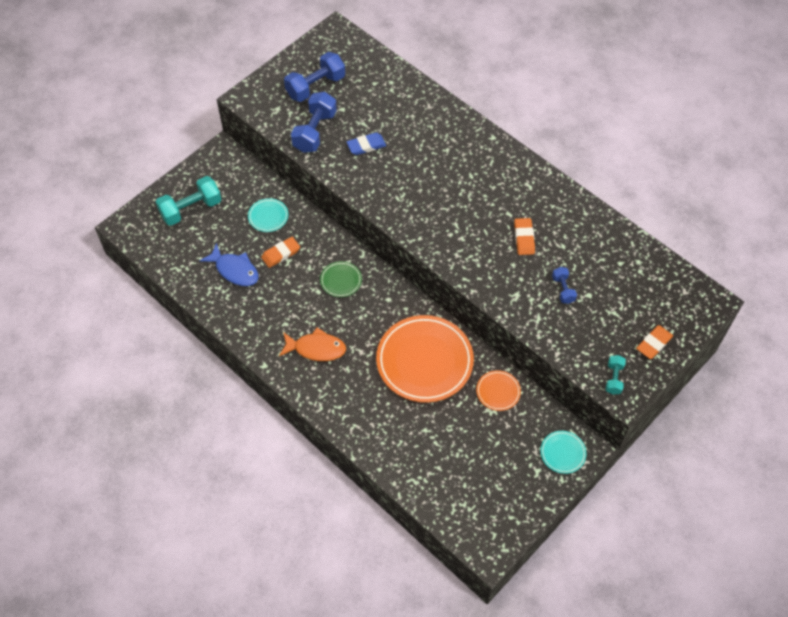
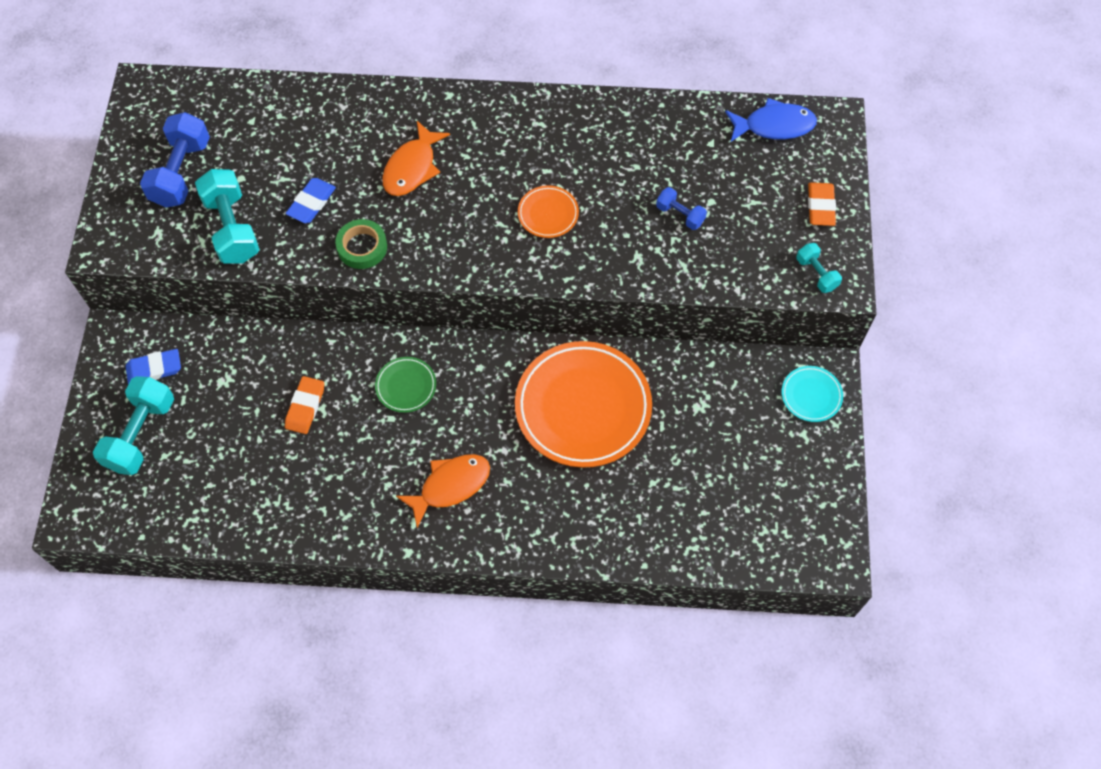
camera: 40 degrees left, 5 degrees up
(226, 181) = (154, 369): none -> blue eraser
(235, 270) = (267, 467): blue fish -> blue fish (774, 125)
(268, 217) = (248, 374): turquoise plate -> none
(315, 131) = (232, 228): blue dumbbell -> turquoise dumbbell
(371, 186) = (362, 247): none -> green tape
(436, 163) = (412, 168): none -> orange fish
(498, 392) = (689, 381): orange plate -> orange plate (548, 214)
(524, 238) = (588, 187): orange eraser -> none

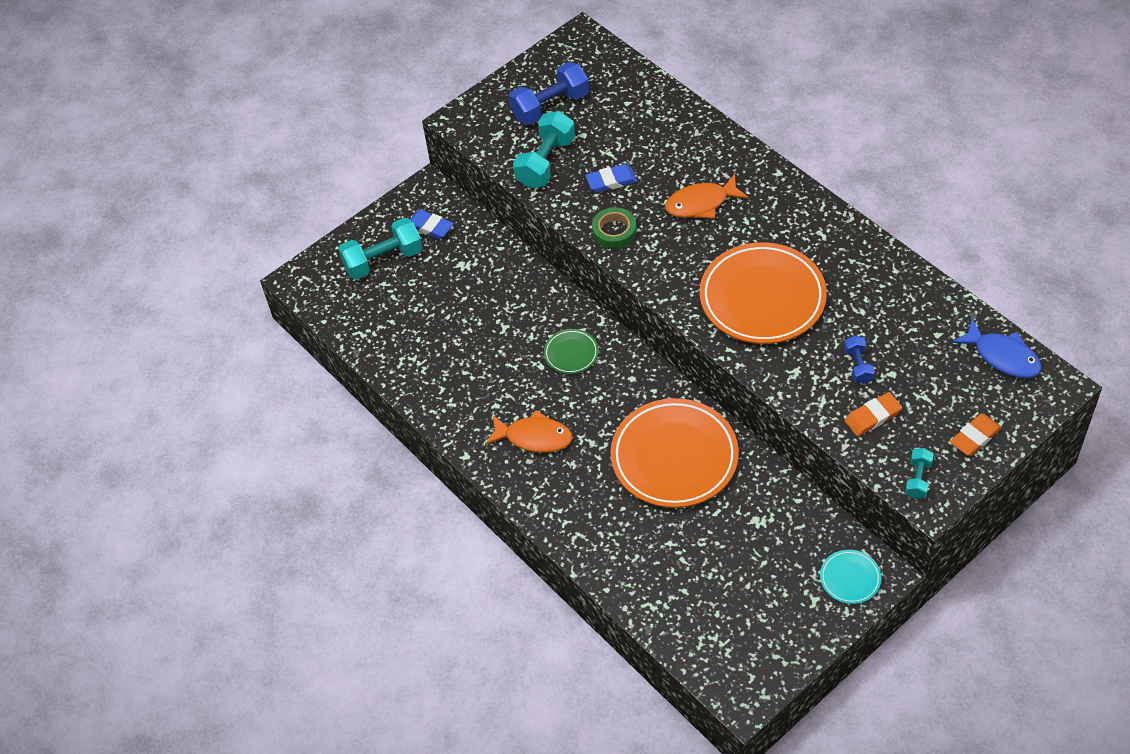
camera: 50 degrees right, 10 degrees down
(305, 407) = (495, 318): orange eraser -> orange eraser (872, 416)
(548, 214) = (762, 298): orange plate -> orange plate, size x2.22

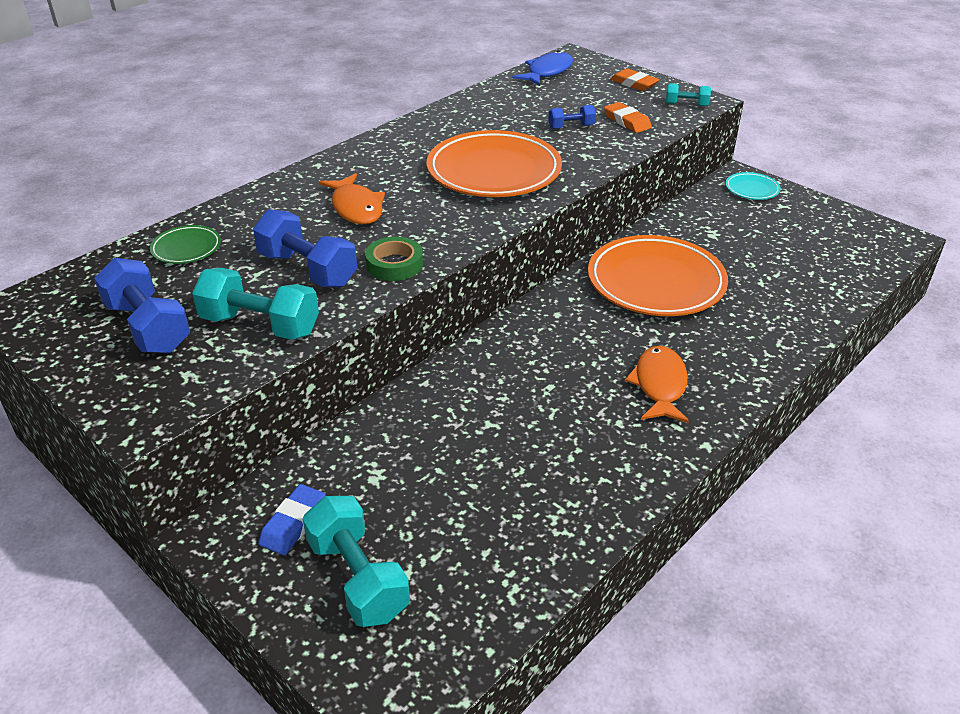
camera: 100 degrees left, 15 degrees down
(571, 353) = (527, 361): green plate -> green plate (186, 248)
(611, 181) = (307, 270): blue eraser -> blue dumbbell

